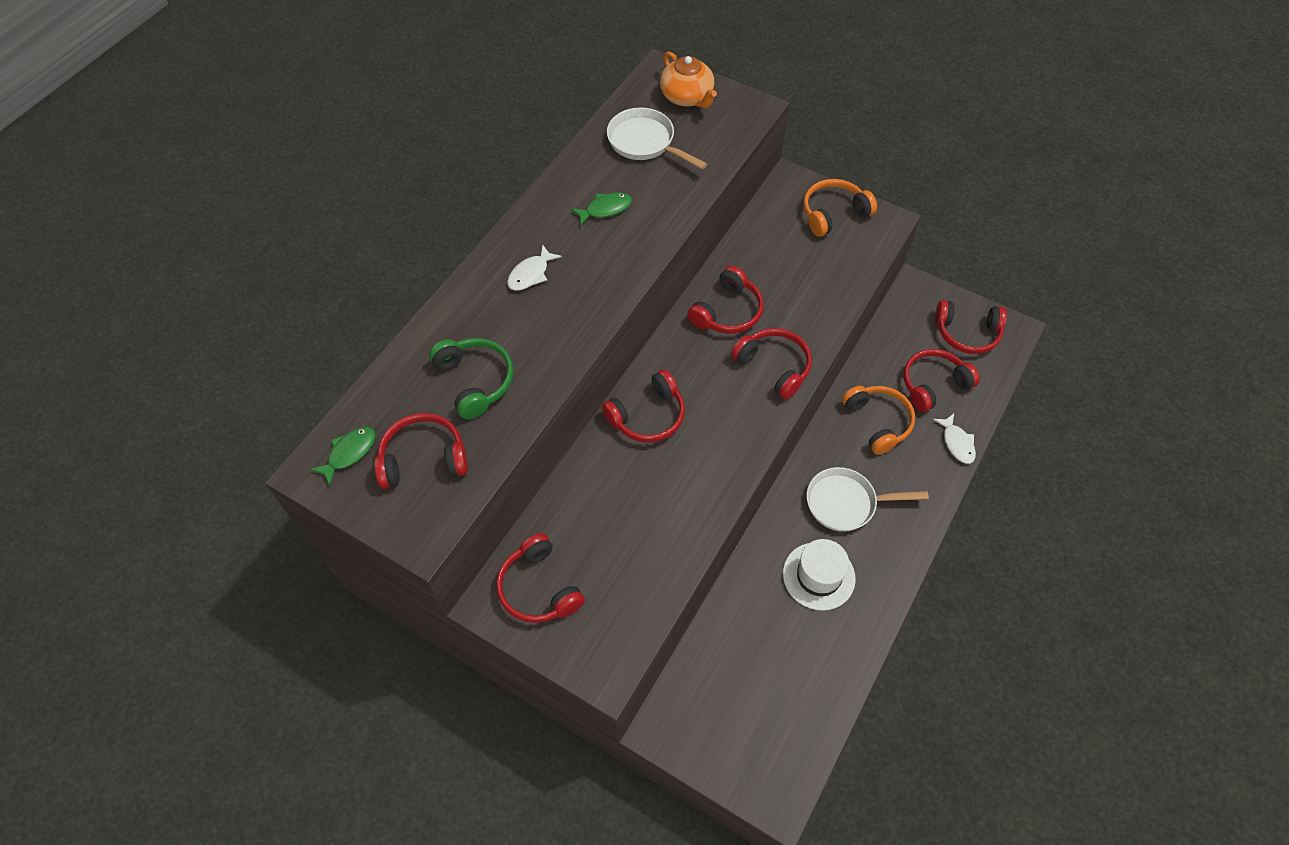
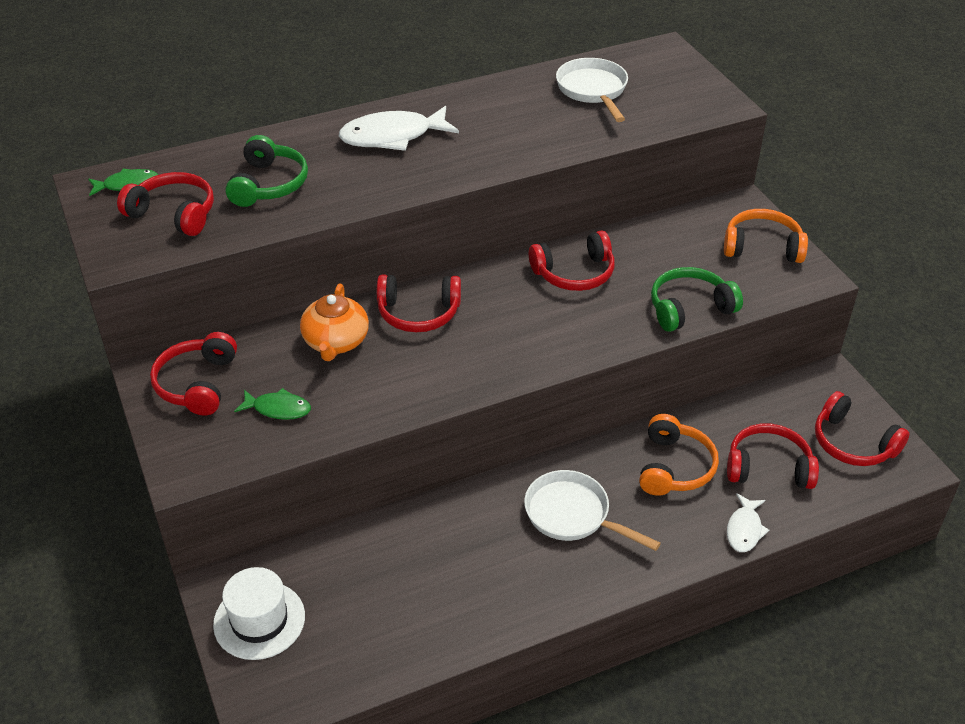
camera: 35 degrees right, 15 degrees down
(531, 274) = (392, 136): white fish -> white fish, size x1.79
(605, 209) = (505, 120): green fish -> green fish (278, 409)
(687, 97) = (669, 74): orange teapot -> orange teapot (336, 342)
(774, 367) = (574, 334): red headphones -> none
(818, 576) = (484, 557): white hat -> white hat (259, 620)
(831, 297) = (689, 308): none -> green headphones

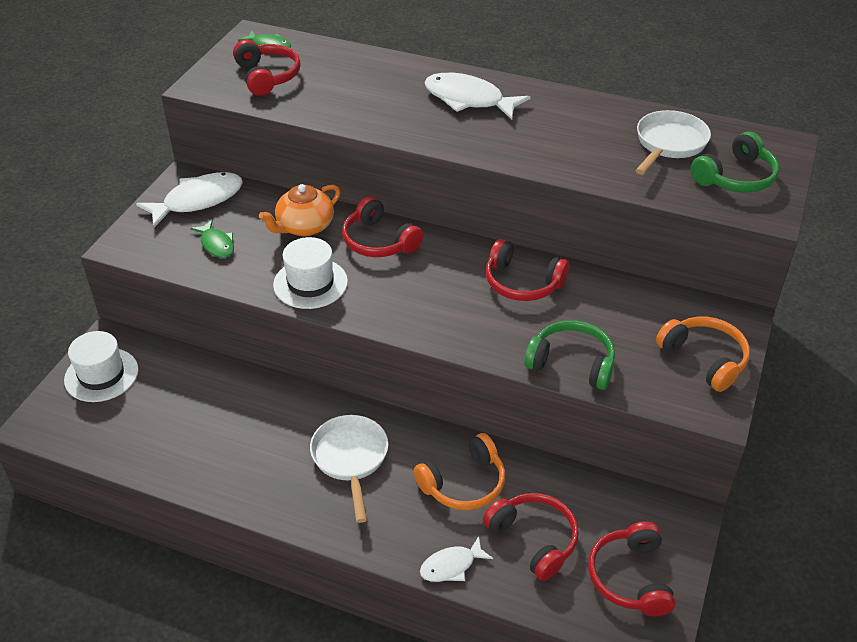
camera: 45 degrees right, 0 degrees up
(197, 384) = (198, 201): red headphones -> white fish
(268, 184) = (345, 88): green headphones -> green headphones (735, 177)
(414, 384) = (310, 283): none -> white hat

